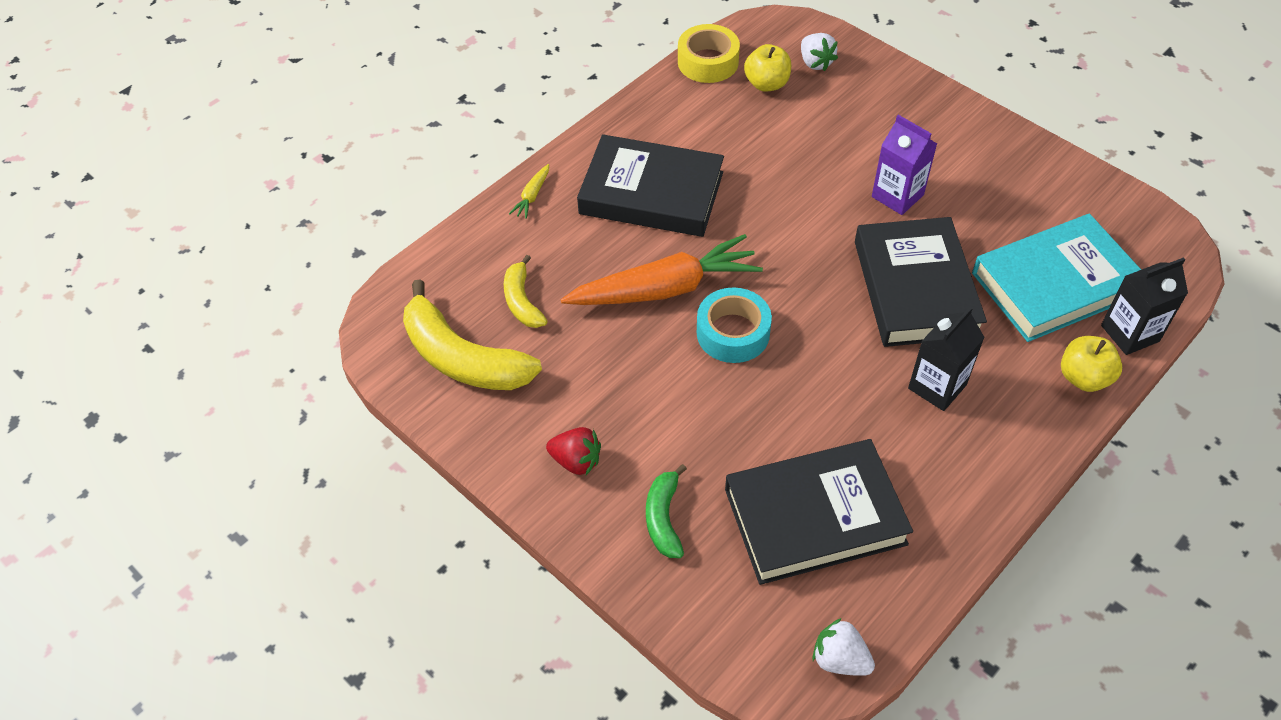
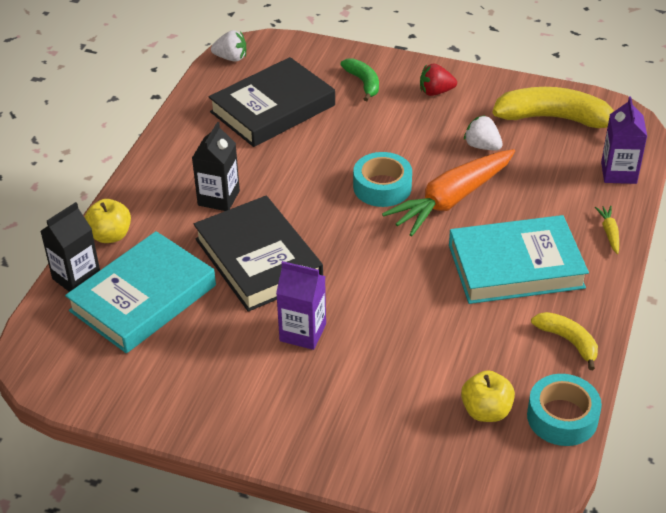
camera: 155 degrees right, 10 degrees down
(459, 258) = (618, 173): none -> purple carton
(522, 301) = (547, 161): yellow banana -> yellow banana (568, 341)
(651, 193) = (515, 266): black book -> turquoise book
(708, 62) = (562, 417): yellow tape -> turquoise tape
(815, 63) = (451, 456): white strawberry -> white strawberry (482, 146)

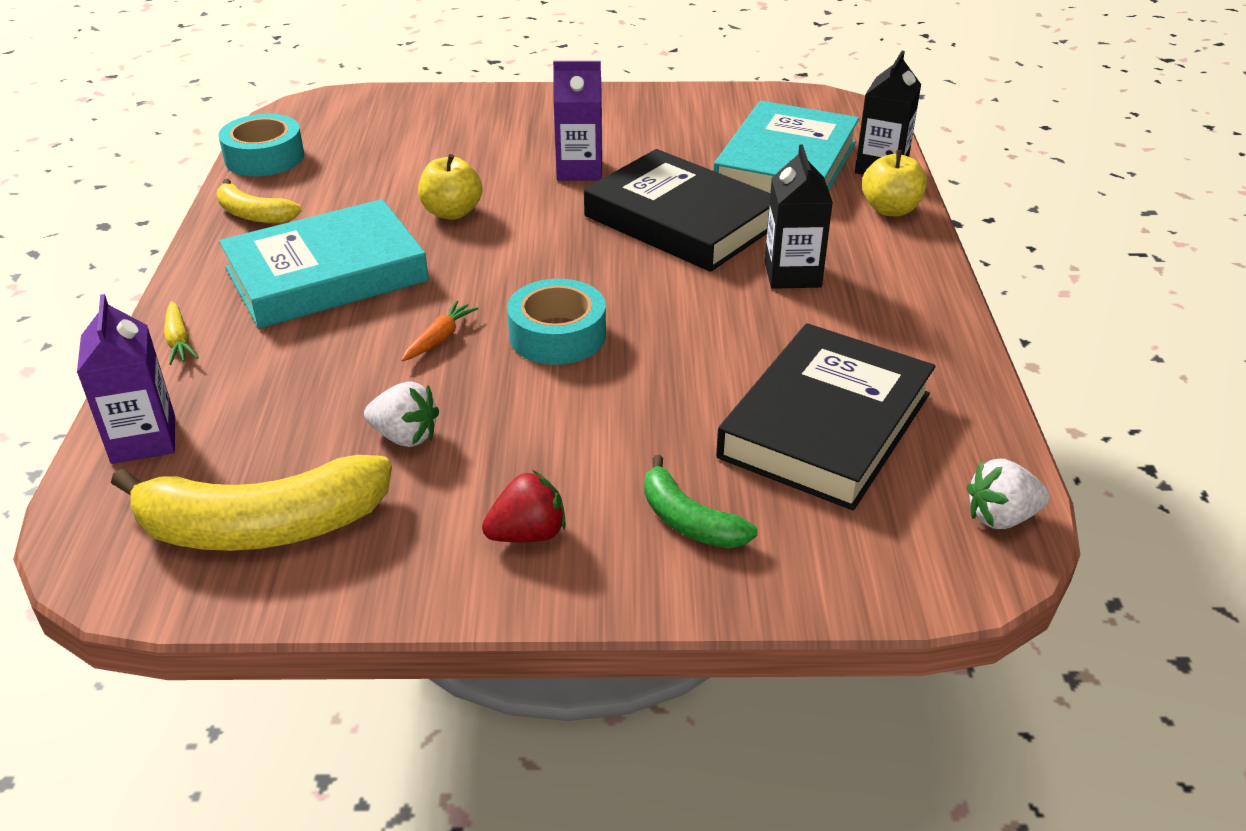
camera: 160 degrees right, 5 degrees down
(451, 200) = (439, 339): orange carrot -> orange carrot, size x0.40
(486, 411) = (349, 149): yellow apple -> yellow apple (452, 212)

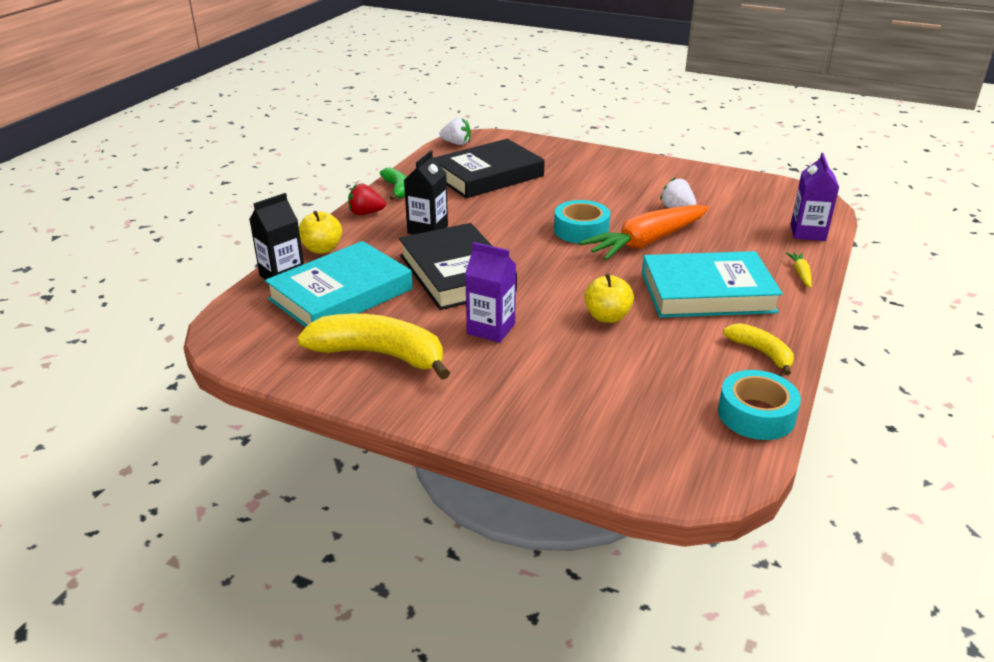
camera: 155 degrees left, 5 degrees down
(262, 526) = (745, 194): yellow banana -> yellow banana (379, 355)
(439, 339) = (646, 242): orange carrot -> orange carrot, size x2.50
(528, 534) = (635, 172): red strawberry -> red strawberry (366, 213)
(689, 521) = (571, 163): green banana -> green banana (397, 189)

